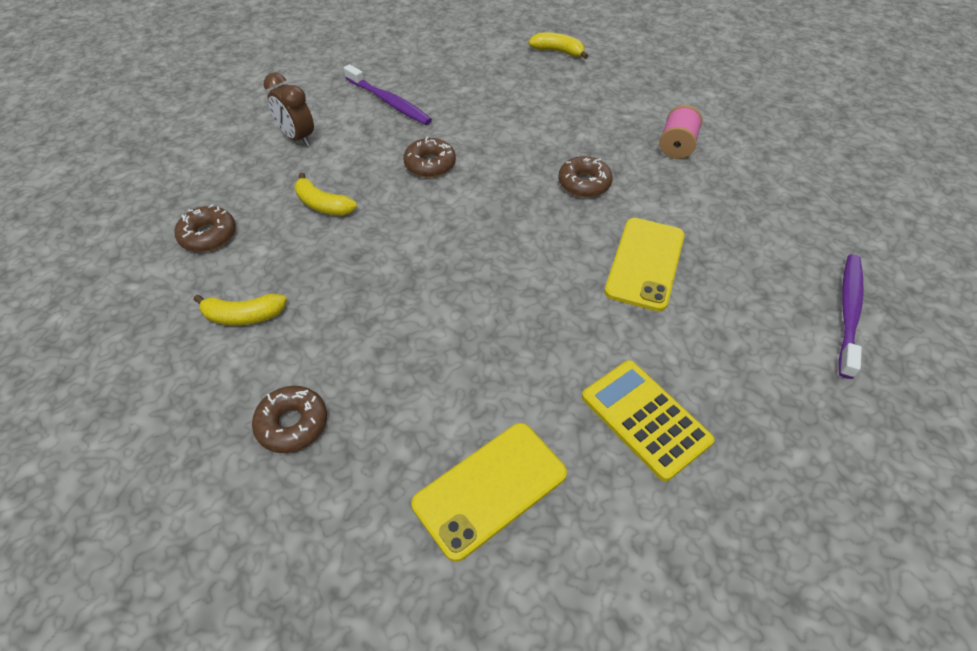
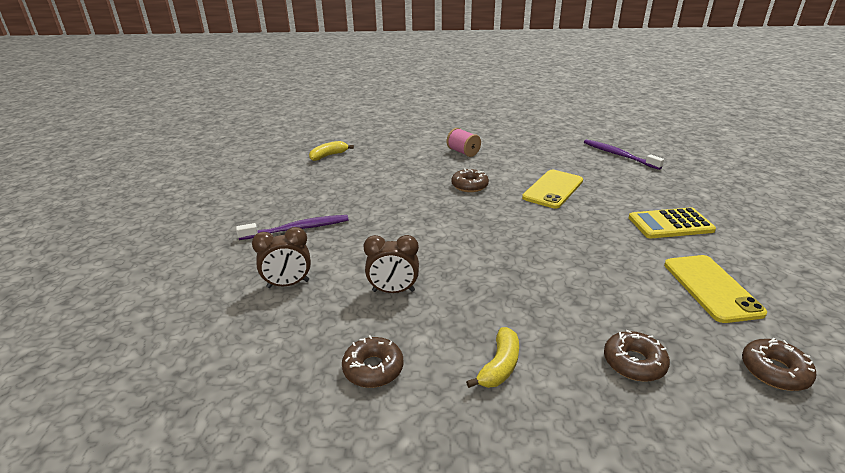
camera: 60 degrees left, 20 degrees down
(323, 205) = (393, 291): yellow banana -> brown clock
(430, 164) = (394, 231): brown donut -> brown donut (774, 371)
(645, 263) = (553, 189): yellow phone -> yellow phone turned 75 degrees clockwise

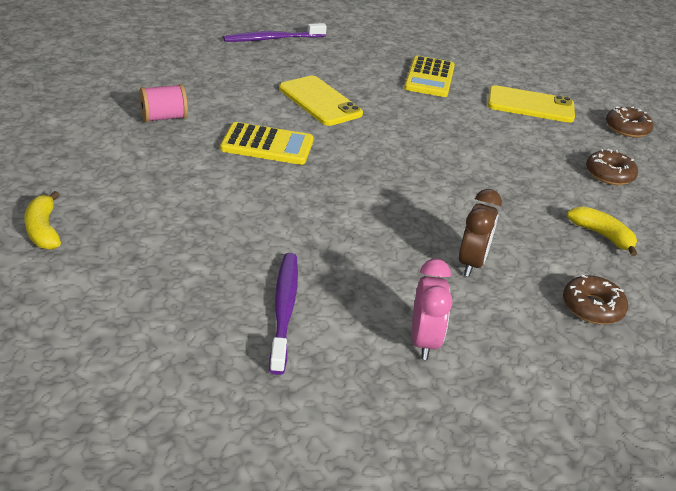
camera: 75 degrees left, 5 degrees up
(288, 284) = (424, 341): brown clock -> pink clock
(469, 186) = (267, 145): brown donut -> yellow calculator

